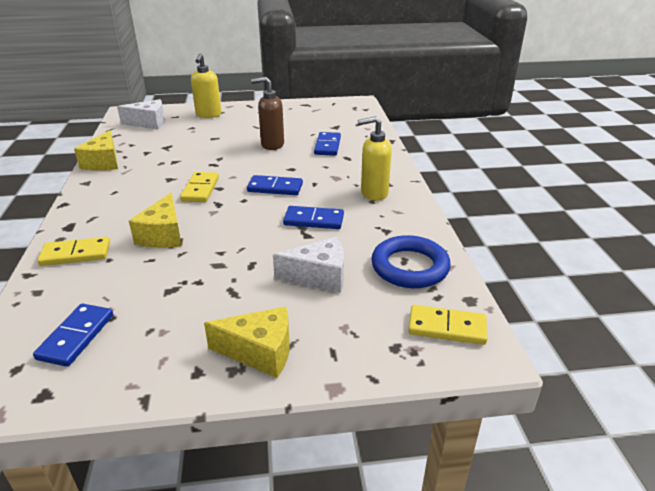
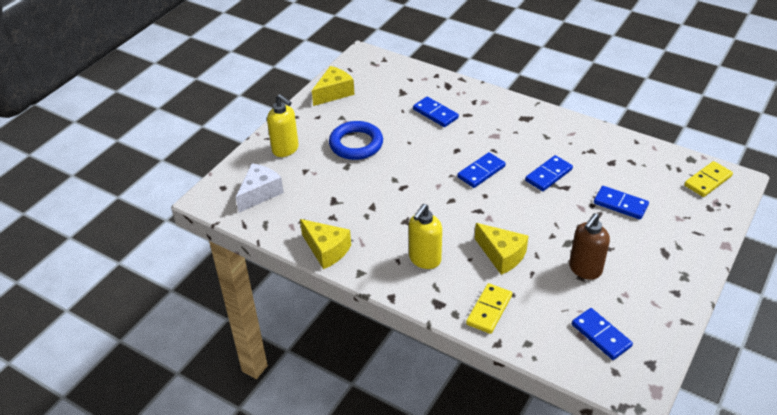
camera: 50 degrees left, 10 degrees up
(200, 189) = (444, 211): yellow domino -> none
(260, 352) = (676, 260): yellow cheese -> yellow cheese (334, 93)
(272, 145) = (400, 140): brown soap dispenser -> brown soap dispenser (585, 269)
(319, 277) = (620, 204): white cheese -> blue domino
(373, 193) = (537, 130): yellow soap dispenser -> yellow soap dispenser (424, 259)
(410, 267) = (641, 163): blue ring -> blue ring (356, 144)

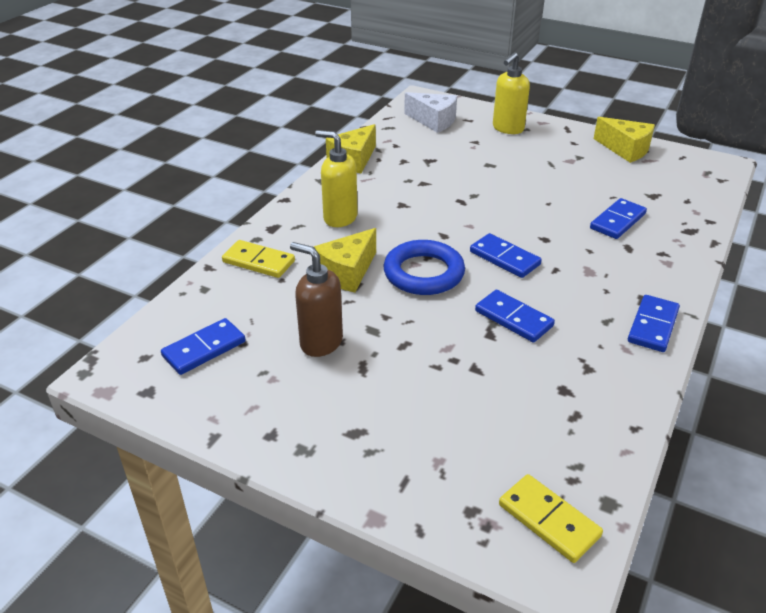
camera: 85 degrees right, 5 degrees down
(356, 144) = (531, 168): blue ring -> blue ring (423, 273)
(620, 204) = (461, 391): blue domino -> blue domino (652, 326)

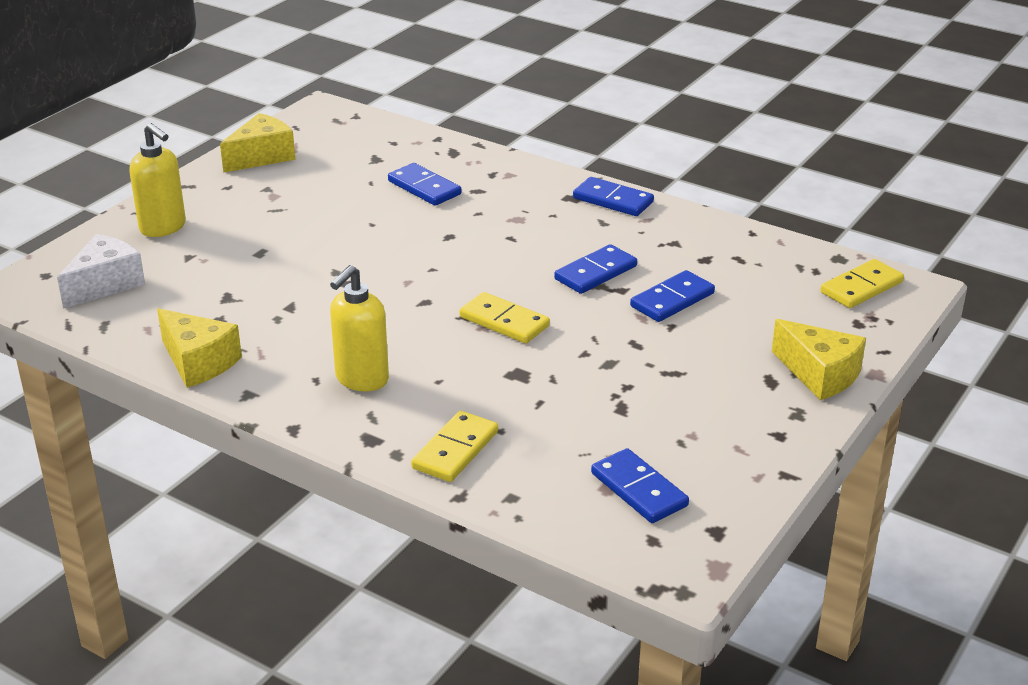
camera: 85 degrees left, 5 degrees down
(321, 342) = (630, 400): brown soap dispenser -> none
(347, 272) = (493, 377): yellow cheese -> yellow cheese (819, 374)
(423, 273) = (504, 322): blue ring -> yellow domino
(504, 258) = (483, 265): blue domino -> blue domino (672, 300)

